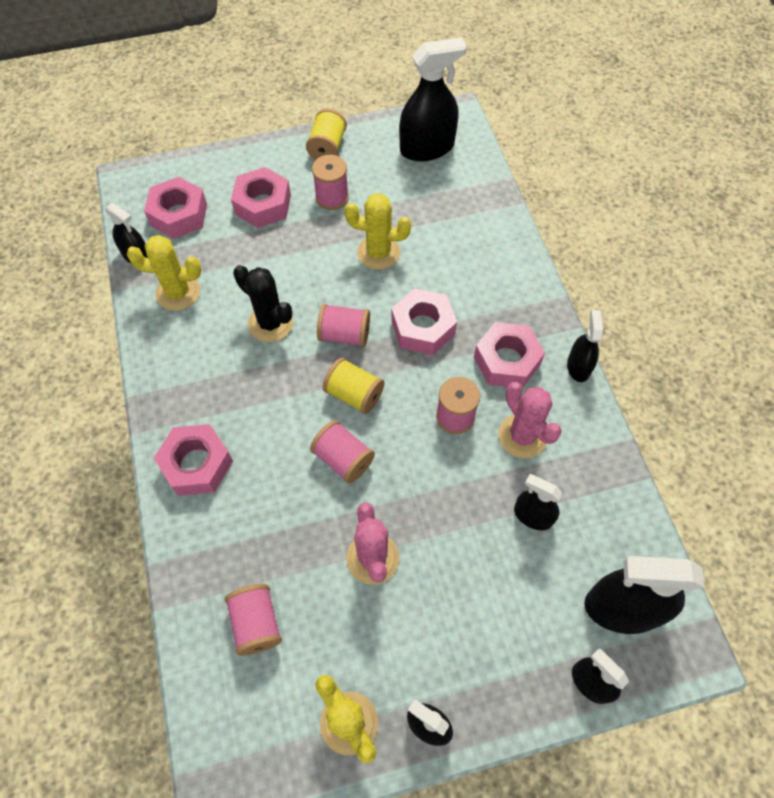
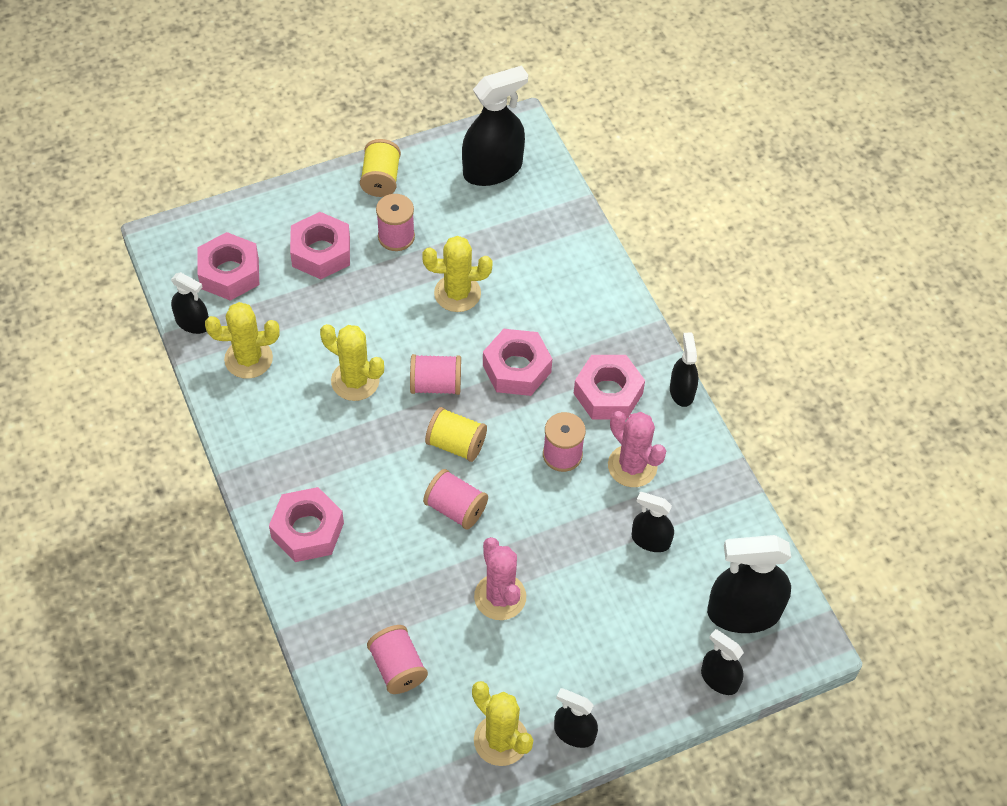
camera: 10 degrees left, 5 degrees down
(270, 323) = (355, 381): black cactus -> yellow cactus

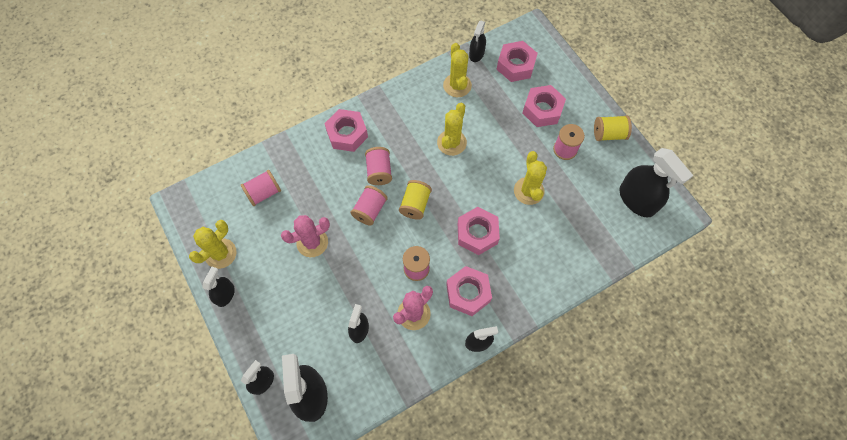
camera: 85 degrees right, 10 degrees up
(435, 385) = (456, 187): pink spool -> pink spool (379, 171)

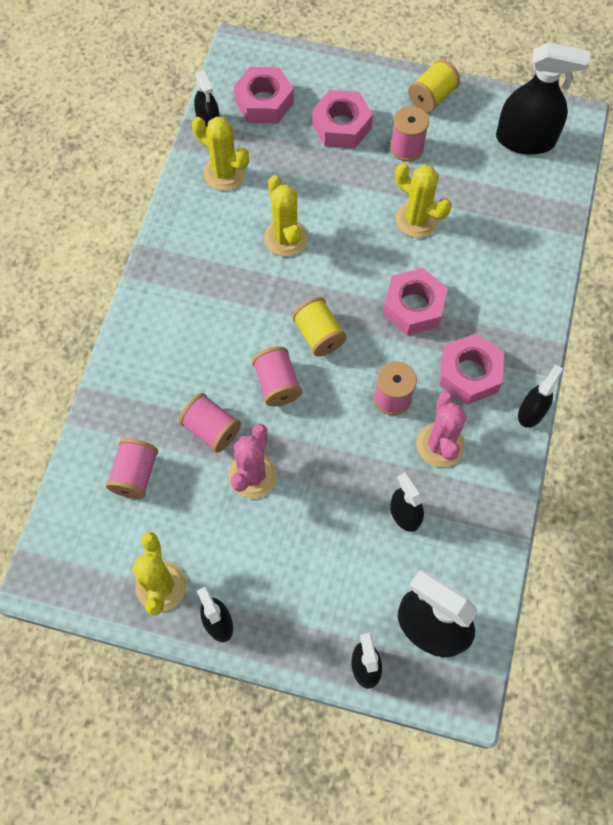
camera: 45 degrees left, 0 degrees up
(347, 134) = (159, 327): pink nut -> none
(379, 171) = (241, 335): pink spool -> pink spool (211, 429)

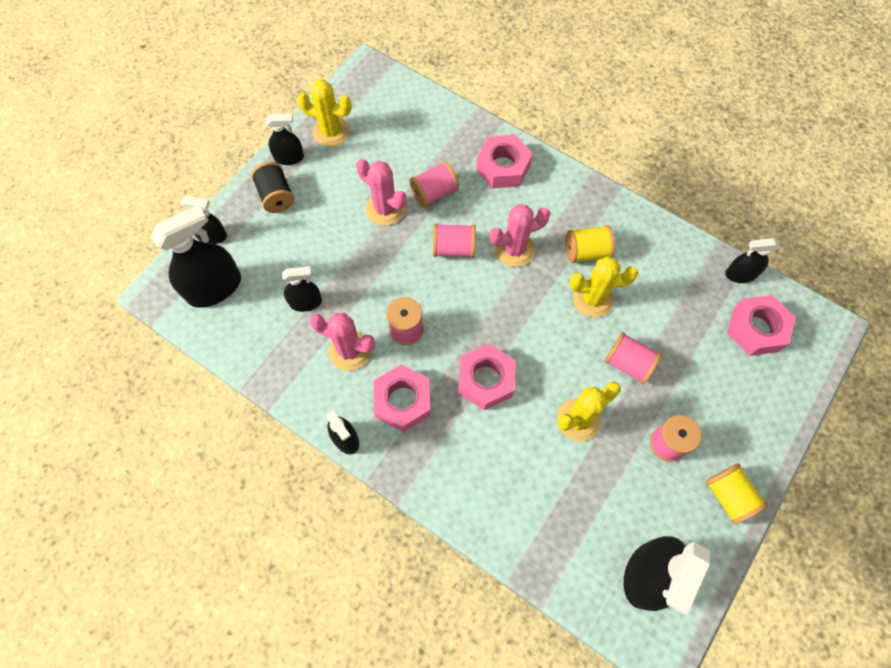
camera: 110 degrees right, 0 degrees up
(135, 474) = (419, 137): pink spool -> pink spool (628, 363)
(224, 173) = (678, 271): yellow cactus -> none
(255, 324) = (514, 249): none -> pink cactus
(280, 612) = (276, 196): none -> black spool
(318, 335) = (487, 293): yellow spool -> yellow spool (586, 252)
(341, 126) = (710, 390): pink nut -> pink nut (503, 167)

